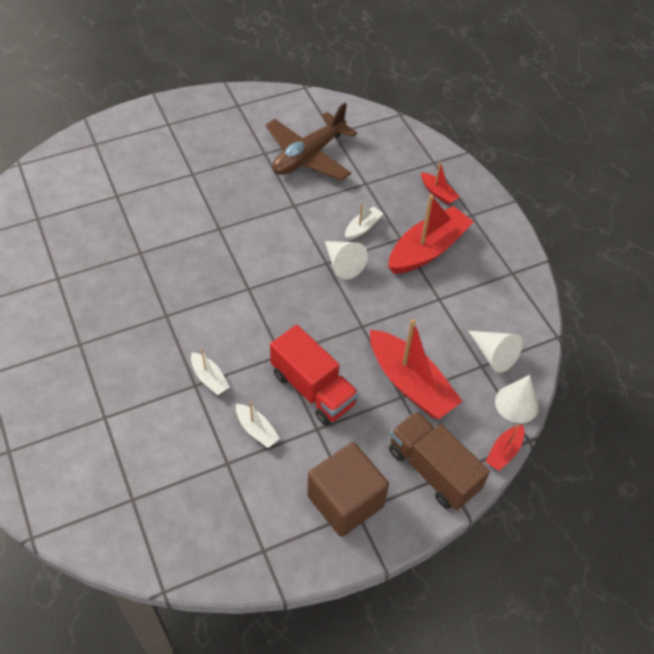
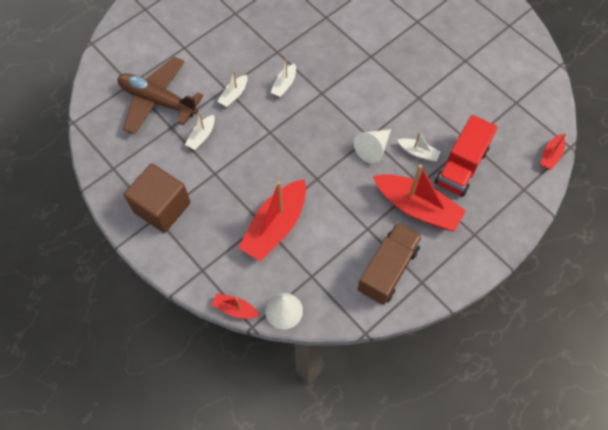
camera: 75 degrees right, 10 degrees up
(219, 321) = (284, 85): none -> white boat
(308, 156) = (478, 91): brown plane -> brown plane (158, 101)
(313, 389) = (247, 161): red truck -> red truck (461, 166)
(433, 470) = (203, 260): brown truck -> brown truck (387, 269)
(438, 193) = (487, 201): red boat -> red boat (551, 155)
(493, 355) = (326, 283): white cone -> none

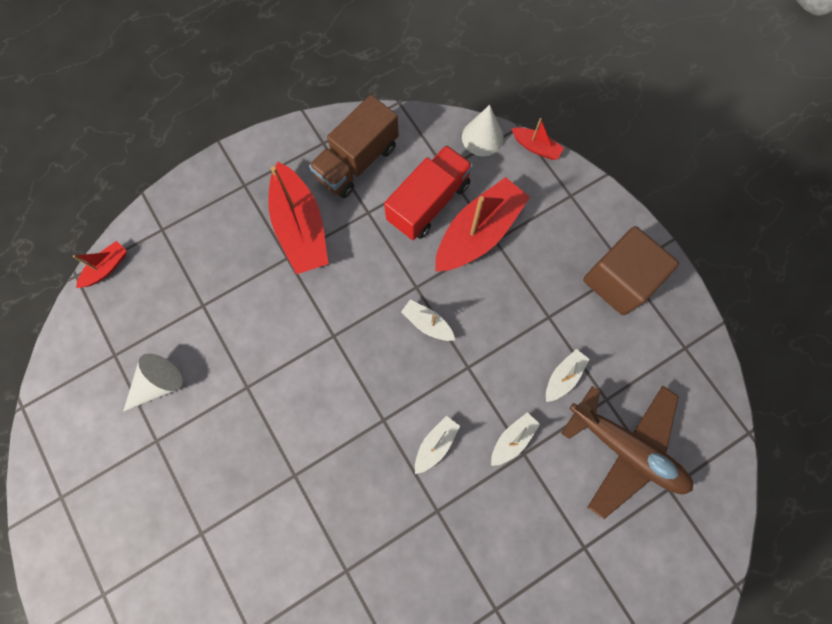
camera: 170 degrees left, 10 degrees up
(373, 149) = (333, 317): white cone -> white cone (158, 384)
(417, 207) = (300, 228): red boat -> red boat turned 150 degrees counterclockwise
(418, 152) = (275, 301): white boat -> white boat (427, 323)
(461, 166) = (227, 272): red truck -> red truck (428, 203)

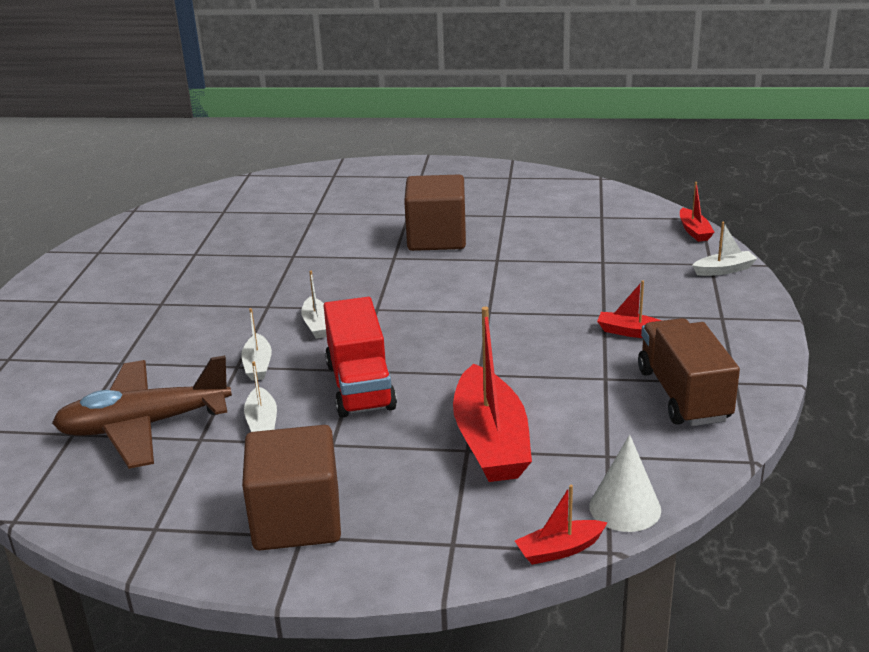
camera: 130 degrees right, 45 degrees down
(158, 384) = (551, 226): white cone -> none
(237, 466) = (436, 238): none -> brown cube
(300, 228) = (631, 332): red boat -> red boat, size x0.48
(427, 323) = (431, 364): white boat -> white boat (724, 270)
(428, 203) = (572, 422): red truck -> red truck (360, 386)

